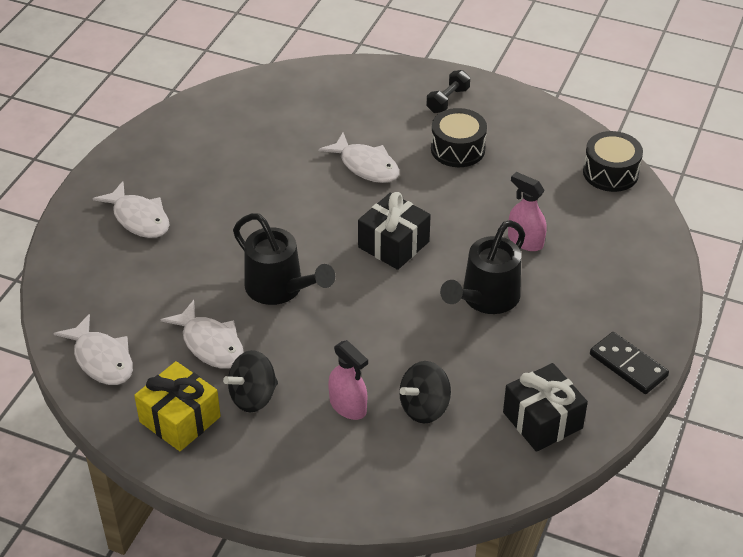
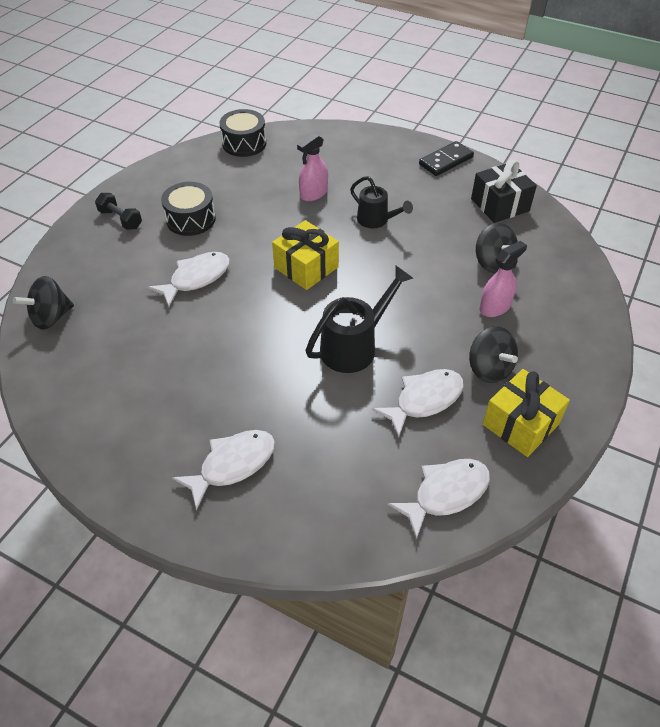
camera: 85 degrees left, 5 degrees up
(303, 84) = (51, 317): none -> black spinning top
(393, 244) = (306, 267): black gift -> yellow gift
(485, 299) = (376, 220): black watering can -> black watering can, size x0.66

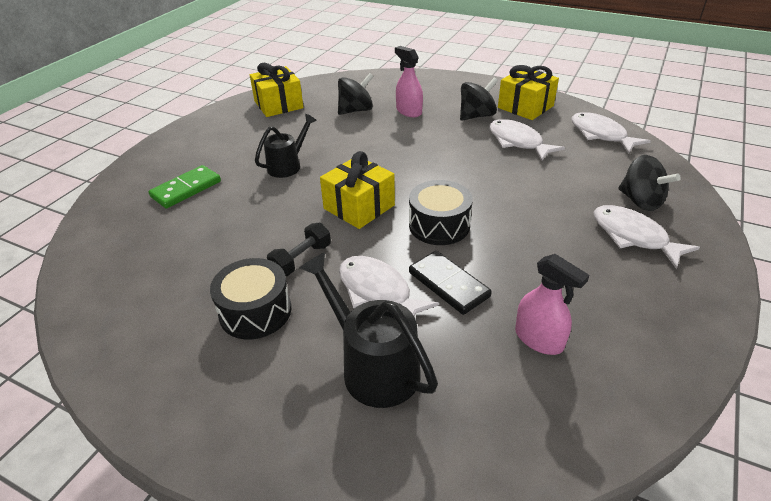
camera: 90 degrees left, 10 degrees down
(51, 317) = (470, 449): black spinning top -> black spinning top (640, 201)
(120, 219) = (237, 399): black dumbbell -> black dumbbell (301, 259)
(244, 143) = (89, 274): black drum -> black drum (439, 225)
(313, 193) = (229, 207): pink spray bottle -> pink spray bottle (539, 339)
(341, 168) = (186, 189): none -> green domino
(354, 346) = (467, 175): black watering can -> black watering can (373, 366)
(446, 161) = (201, 128): black domino -> black domino (449, 284)
(500, 205) = (278, 105): black gift -> yellow gift

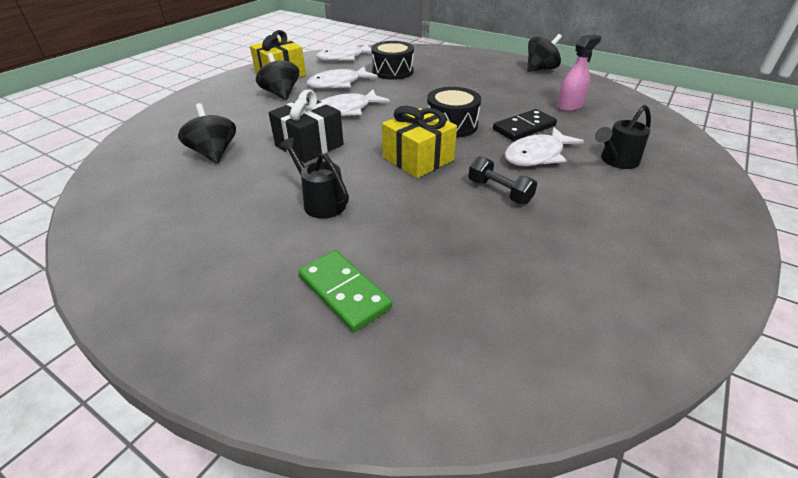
camera: 85 degrees left, 0 degrees up
(255, 311) = (576, 217): black drum -> black drum (392, 71)
(278, 105) = (139, 213): yellow gift -> none
(373, 366) = (616, 161): black watering can -> black watering can, size x0.66
(375, 147) = (309, 145): none -> black gift
(409, 111) = (244, 123): pink spray bottle -> none
(633, 236) = (469, 69): white fish -> white fish (346, 110)
(640, 201) = (432, 61): black spinning top -> black spinning top (540, 69)

